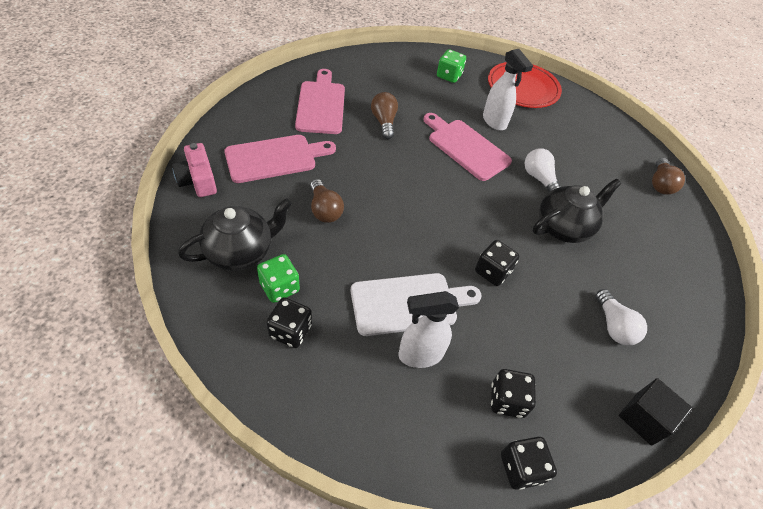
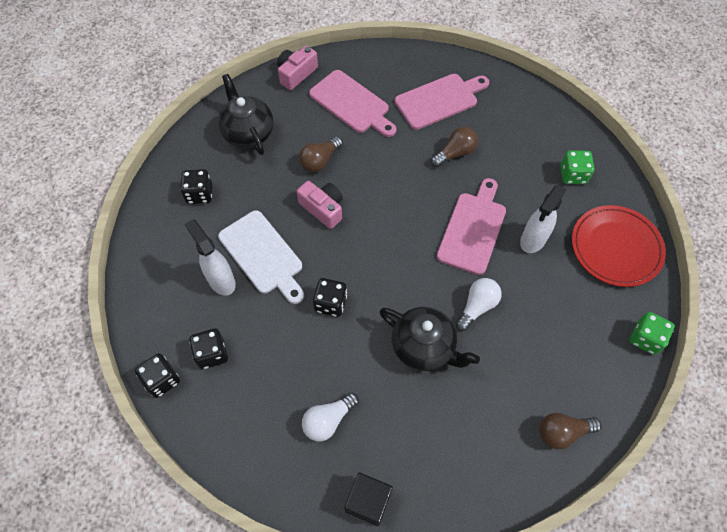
camera: 70 degrees right, 10 degrees up
(241, 251) = (248, 133): black teapot -> black teapot turned 150 degrees counterclockwise
(279, 287) = (231, 170): green dice -> green dice (645, 338)
(383, 232) = (323, 208): none -> pink camera
(644, 418) = (245, 465): black cube -> black cube (368, 501)

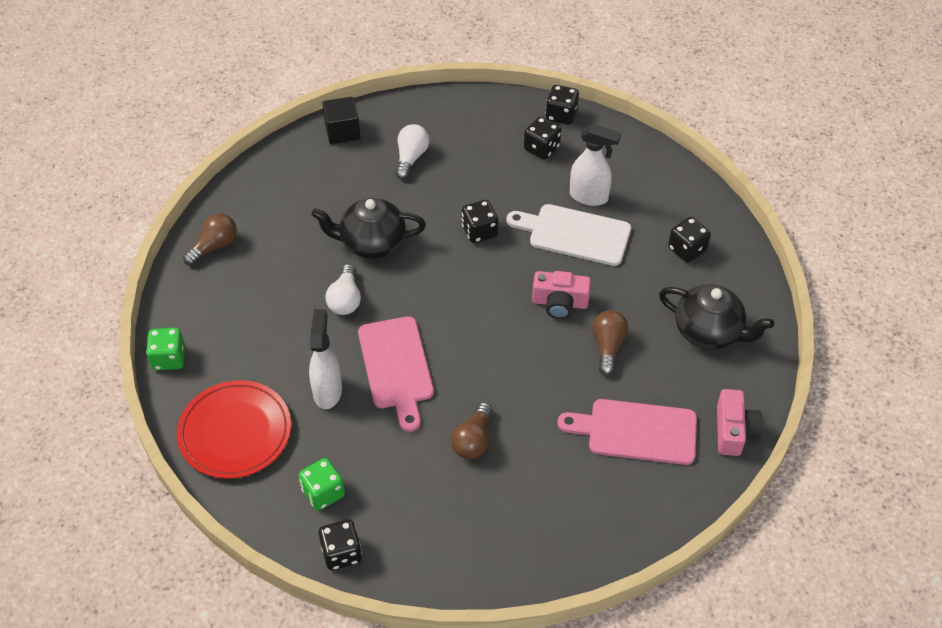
camera: 145 degrees right, 10 degrees down
(439, 100) = (541, 499): pink cutting board -> none
(579, 135) = (341, 553): none -> black dice

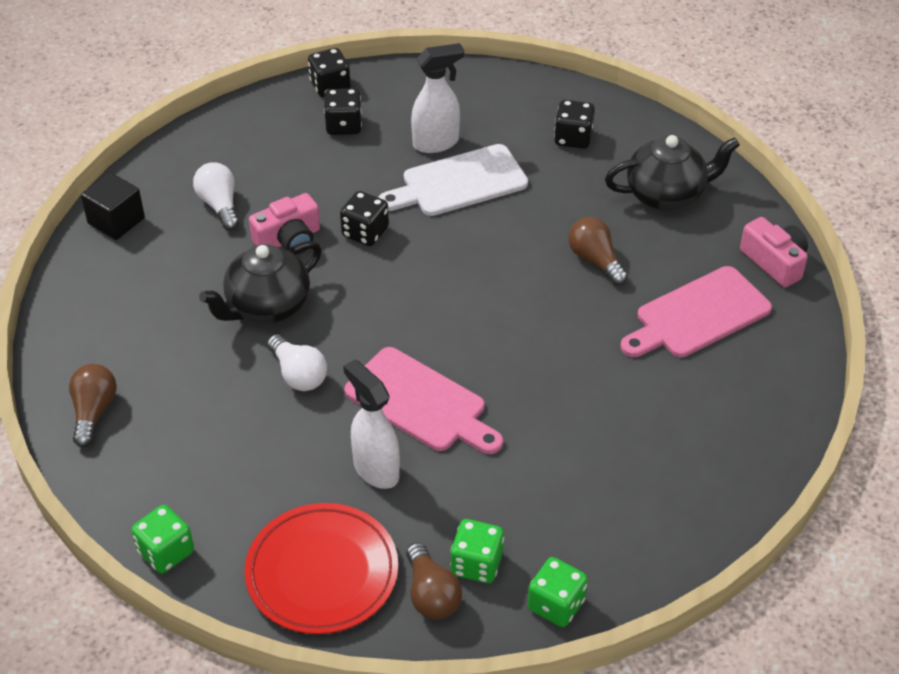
camera: 40 degrees left, 5 degrees down
(341, 553) = (556, 605): black dice -> green dice
(473, 440) = (566, 418): brown light bulb -> brown light bulb (431, 594)
(560, 303) = (511, 250): pink camera -> pink camera (289, 239)

